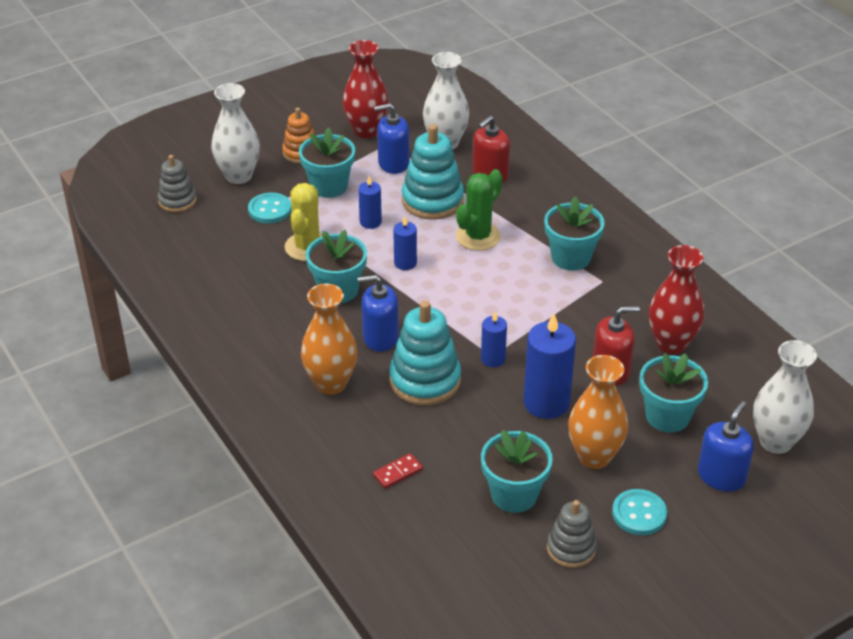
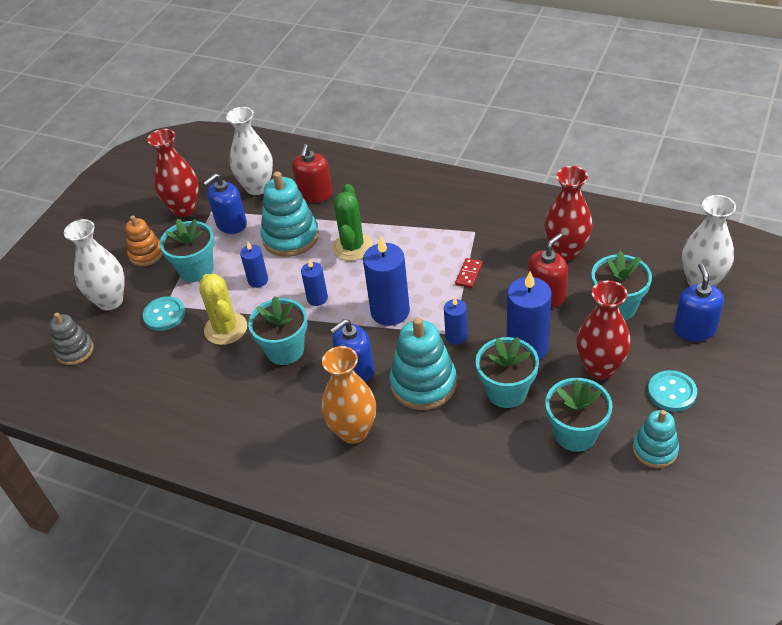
camera: 30 degrees left, 5 degrees up
(397, 472) = (475, 472): red domino -> red domino (469, 274)
(456, 307) = (390, 311): none -> blue candle
(571, 257) = (435, 226): turquoise flower pot -> turquoise flower pot (506, 391)
(571, 548) = (655, 450): grey stacking toy -> turquoise stacking toy
(594, 456) = (600, 368): orange vase -> red vase

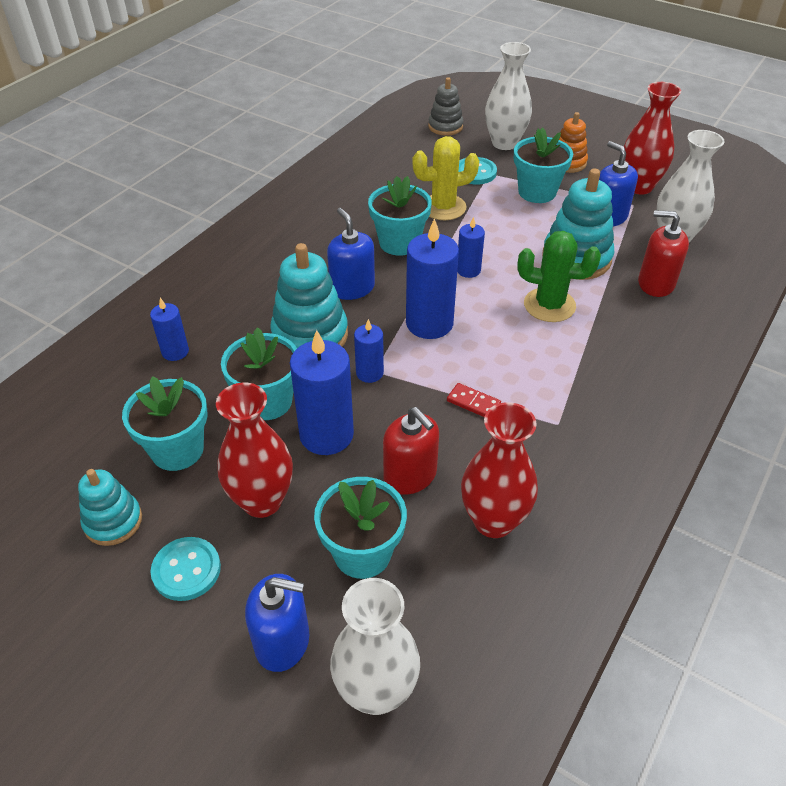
camera: 95 degrees right, 0 degrees up
(258, 280) = (509, 231): blue candle -> blue candle (175, 351)
(353, 431) = (273, 278): orange vase -> none

